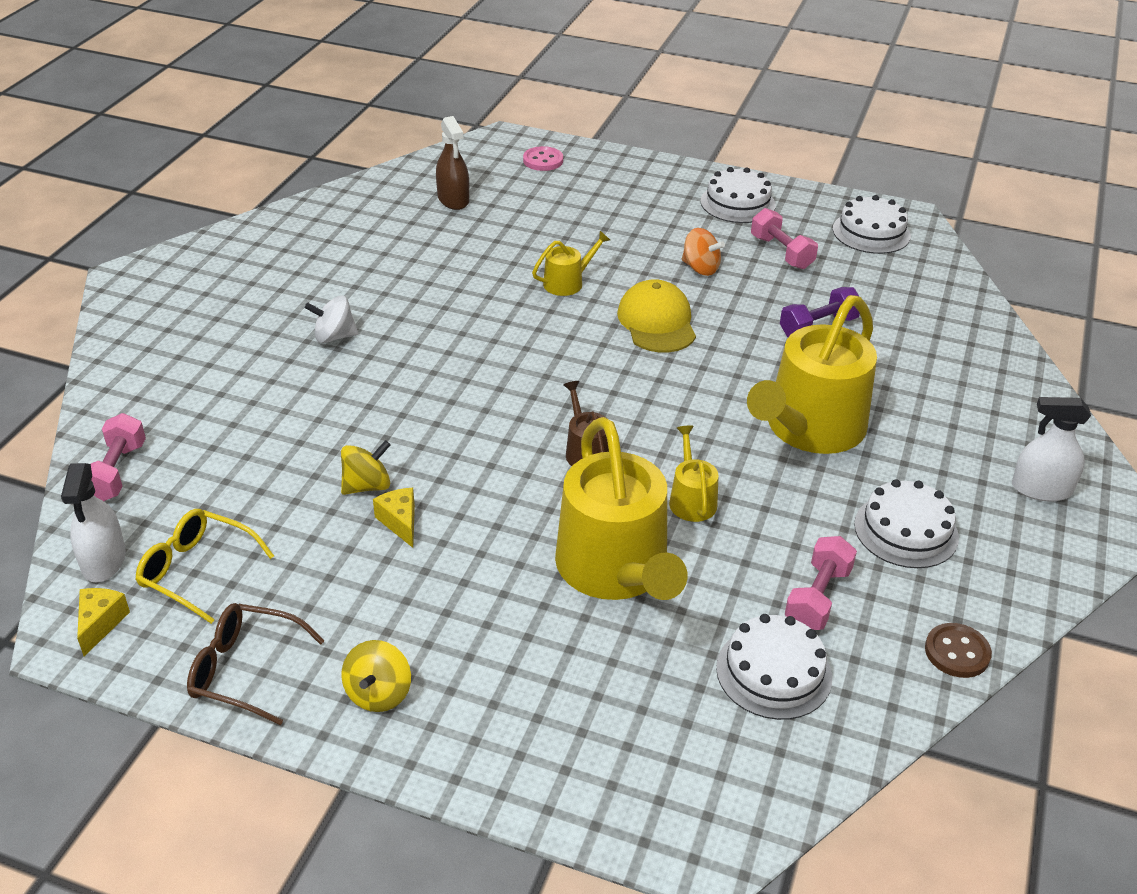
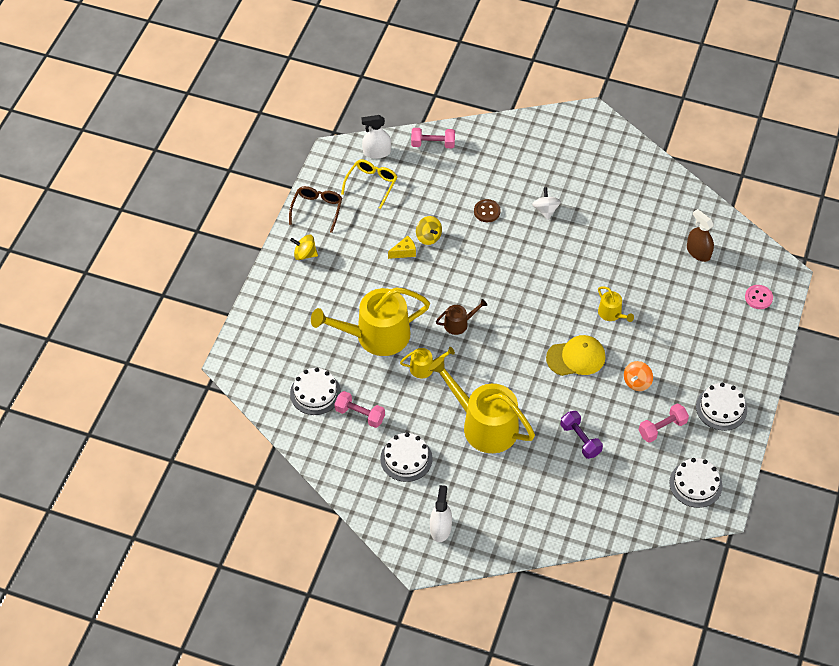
camera: 90 degrees right, 15 degrees up
(100, 623) = (341, 159): yellow cheese -> none
(453, 199) = (698, 252): brown spray bottle -> brown spray bottle turned 75 degrees clockwise
(957, 652) = (327, 466): brown button -> brown button (487, 211)

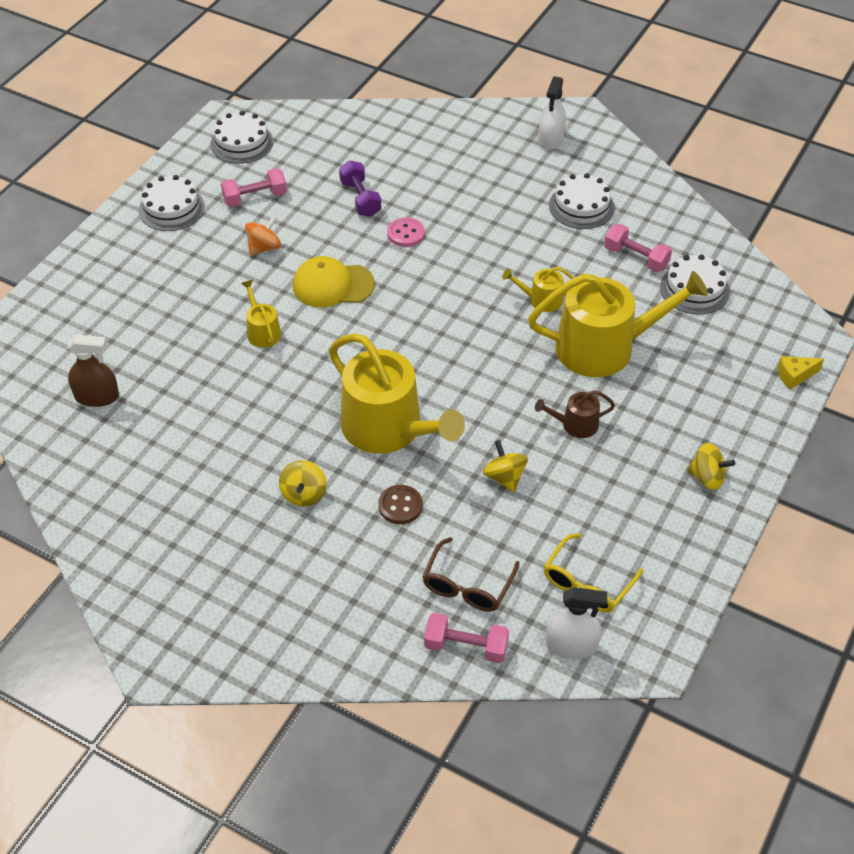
camera: 170 degrees left, 5 degrees down
(317, 209) = (685, 551): brown glasses -> brown glasses (467, 586)
(404, 252) = (547, 459): yellow cheese -> yellow cheese (794, 376)
(459, 323) = (483, 347): brown watering can -> brown watering can (575, 424)
(484, 425) = (476, 227): yellow watering can -> yellow watering can (388, 428)
(545, 210) = (304, 494): white spinning top -> yellow spinning top
(698, 252) = (97, 396): brown spray bottle -> brown spray bottle turned 60 degrees counterclockwise
(758, 298) = (47, 324): pink button -> pink button (406, 233)

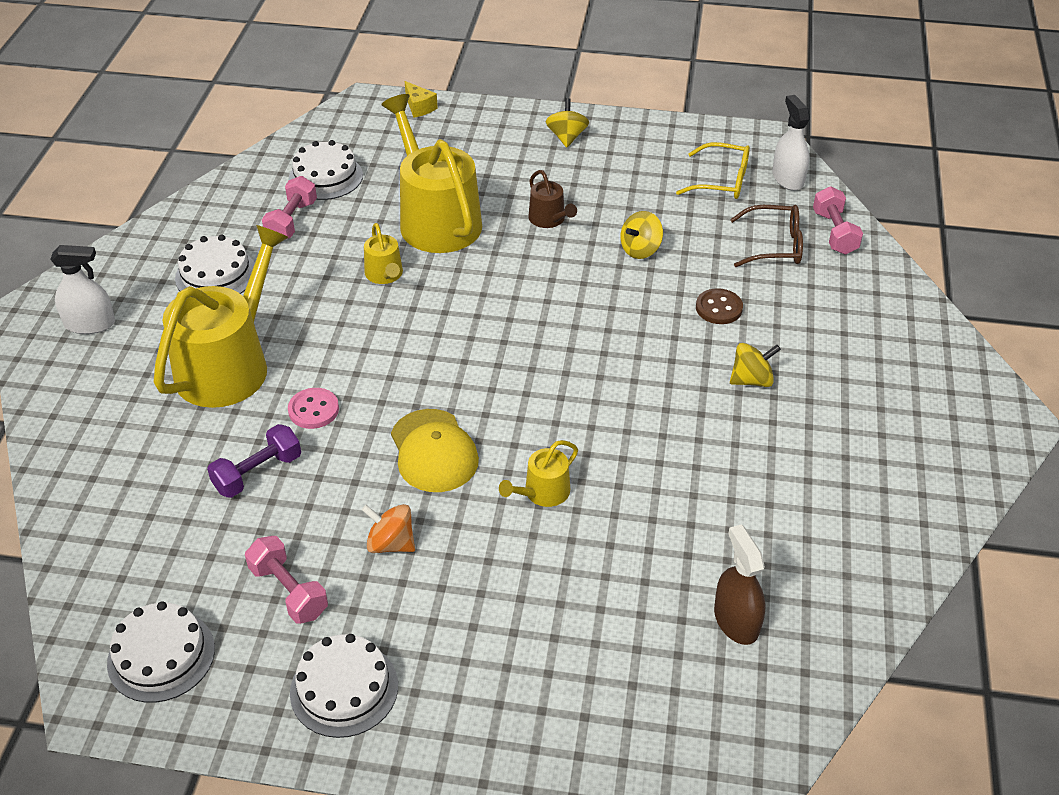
camera: 110 degrees left, 5 degrees down
(388, 428) = (629, 342): yellow watering can -> yellow watering can (228, 365)

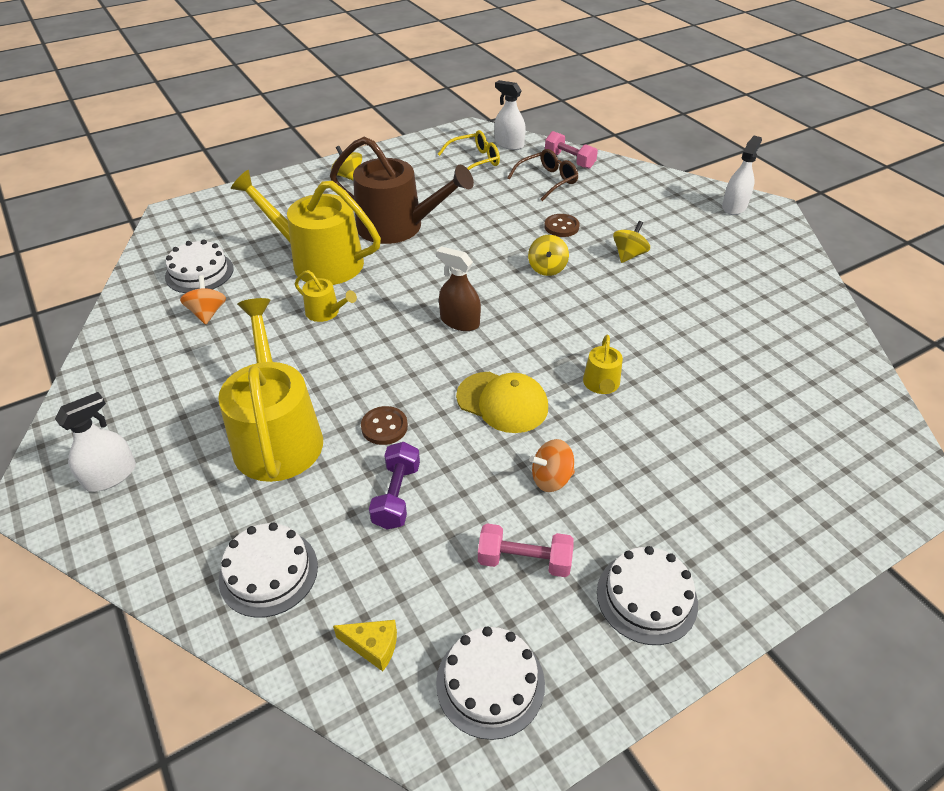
camera: 40 degrees left, 0 degrees up
(216, 275) = (187, 379): white cake -> white cake (268, 572)
(292, 221) = (207, 313): pink dumbbell -> orange spinning top
(313, 410) = (384, 427): pink button -> brown button
(419, 107) = (219, 200): yellow cheese -> yellow cheese (373, 646)
(549, 219) = (397, 226): brown watering can -> brown watering can, size x2.23
(640, 250) = (476, 217): yellow spinning top -> yellow spinning top (547, 268)
(736, 620) = (793, 386): brown spray bottle -> brown spray bottle (459, 321)
(965, 393) = (734, 206): none -> white spray bottle

